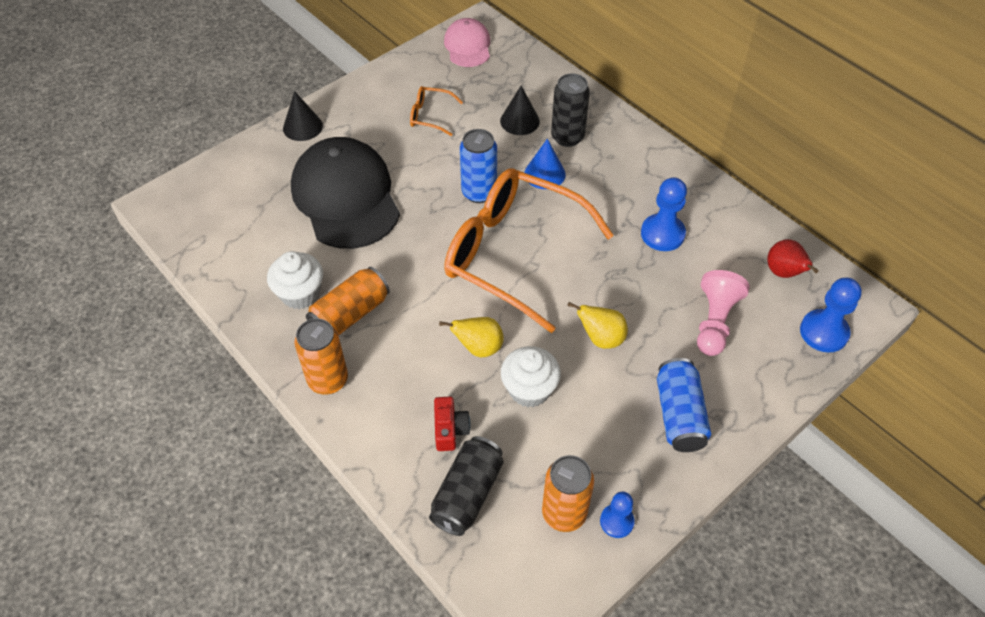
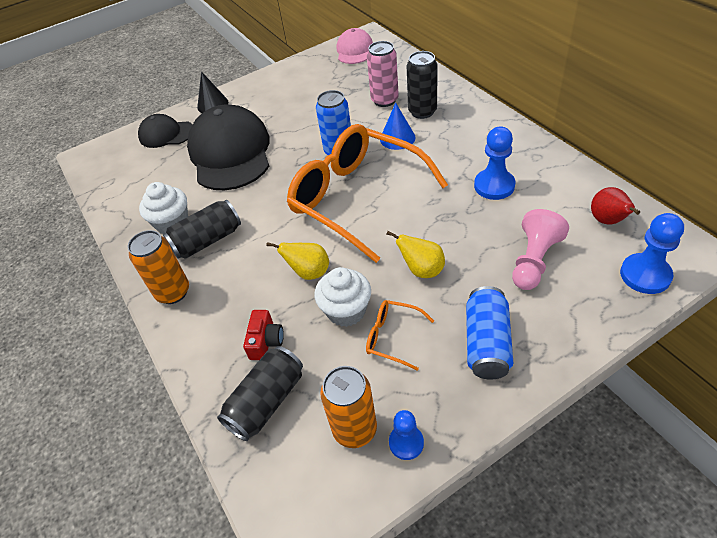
camera: 15 degrees right, 5 degrees down
(254, 171) = (166, 134): none -> black cap
(350, 314) = (207, 240): orange can -> black can
(429, 115) = (312, 97): orange glasses -> orange glasses (392, 337)
(519, 121) = (384, 100): black cone -> pink can

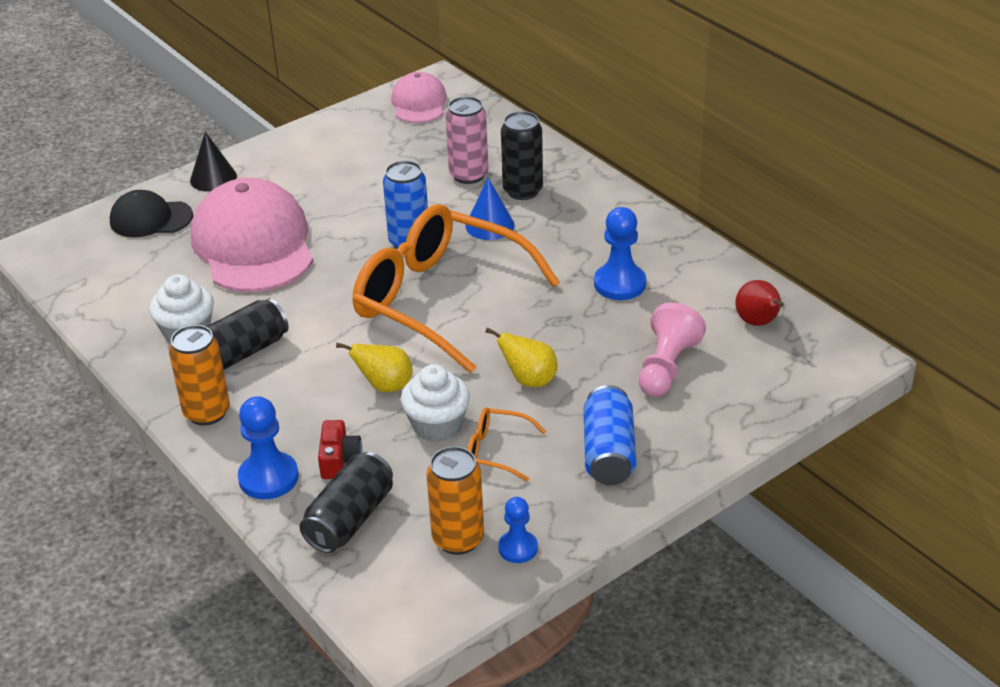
camera: 10 degrees left, 10 degrees down
(230, 153) = (253, 244): black cap -> pink cap
(645, 275) = (795, 379): blue pawn -> blue pawn (268, 478)

